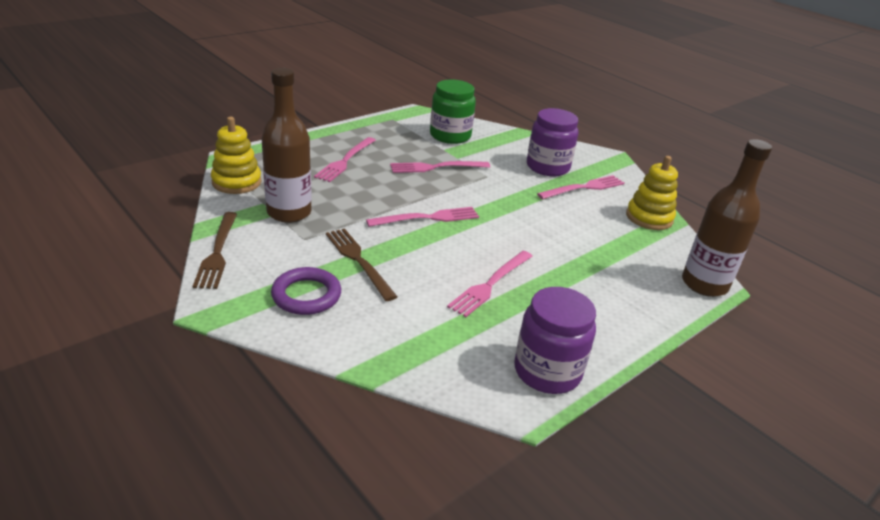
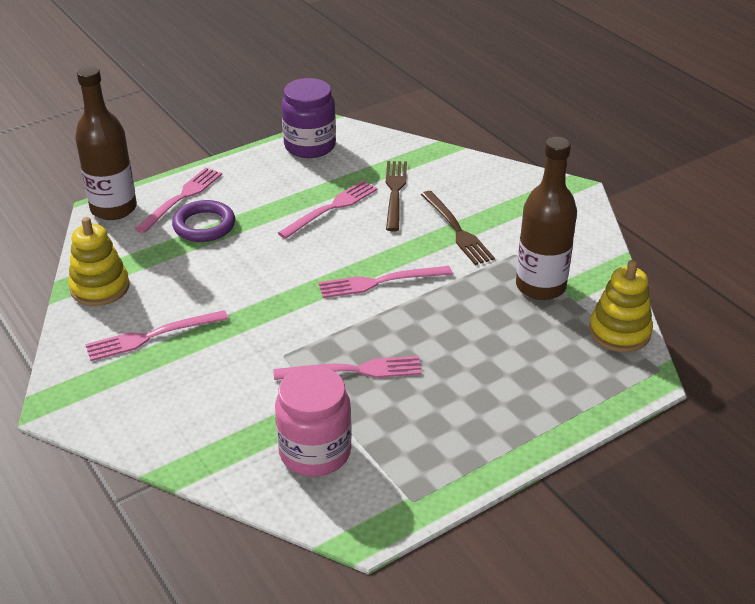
camera: 170 degrees left, 5 degrees up
(217, 252) = (596, 238): brown fork -> brown fork (395, 192)
(306, 295) = (500, 199): purple ring -> purple ring (204, 225)
(345, 161) = (486, 379): pink fork -> pink fork (181, 198)
(450, 136) = (315, 452): green jar -> pink jar
(547, 167) = (181, 377): purple jar -> none

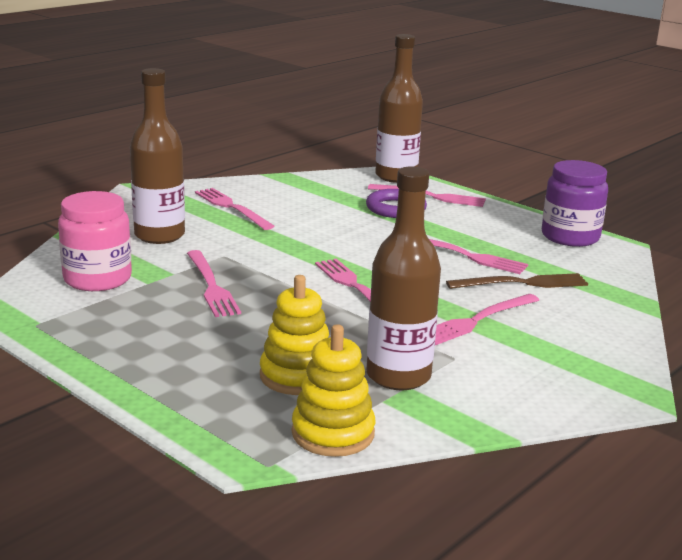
camera: 75 degrees right, 15 degrees down
(100, 287) = (286, 185): yellow stacking toy -> yellow stacking toy (297, 376)
(212, 398) = (159, 235): none -> brown bottle
(457, 230) = (476, 320): brown fork -> pink fork

